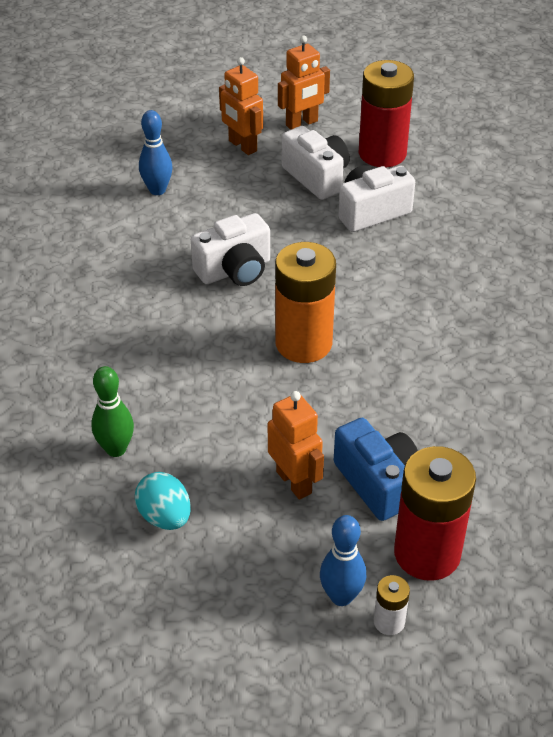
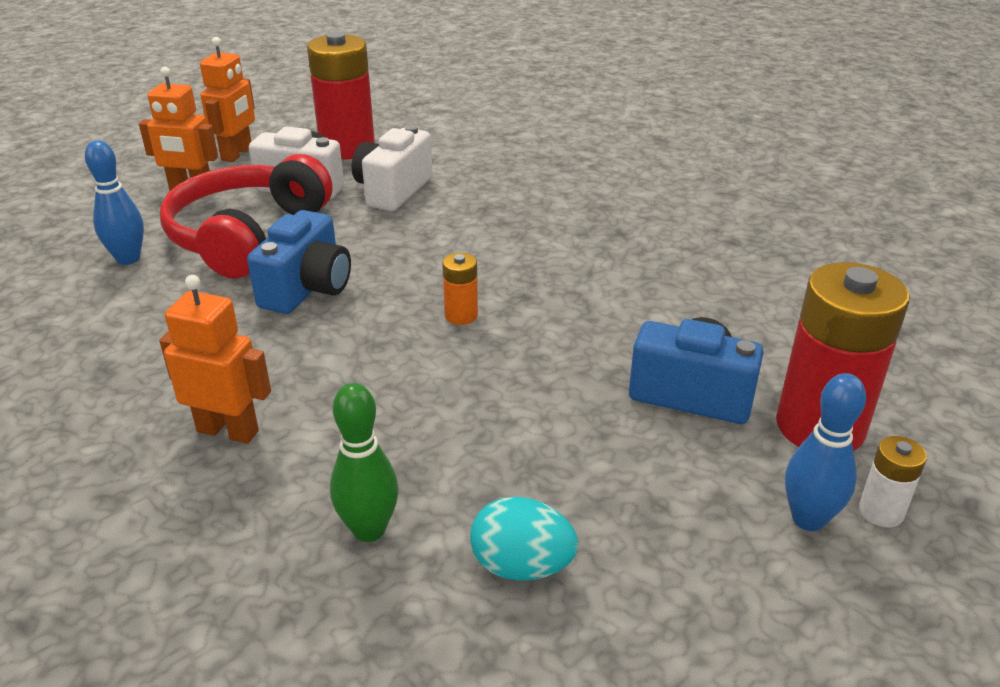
camera: 40 degrees left, 10 degrees down
(235, 270) = (307, 289): white camera -> blue camera
(240, 205) = (247, 235): none -> red headphones
(294, 482) = (615, 441): orange robot -> orange robot (228, 431)
(303, 343) = (461, 315): orange battery -> orange battery, size x0.45

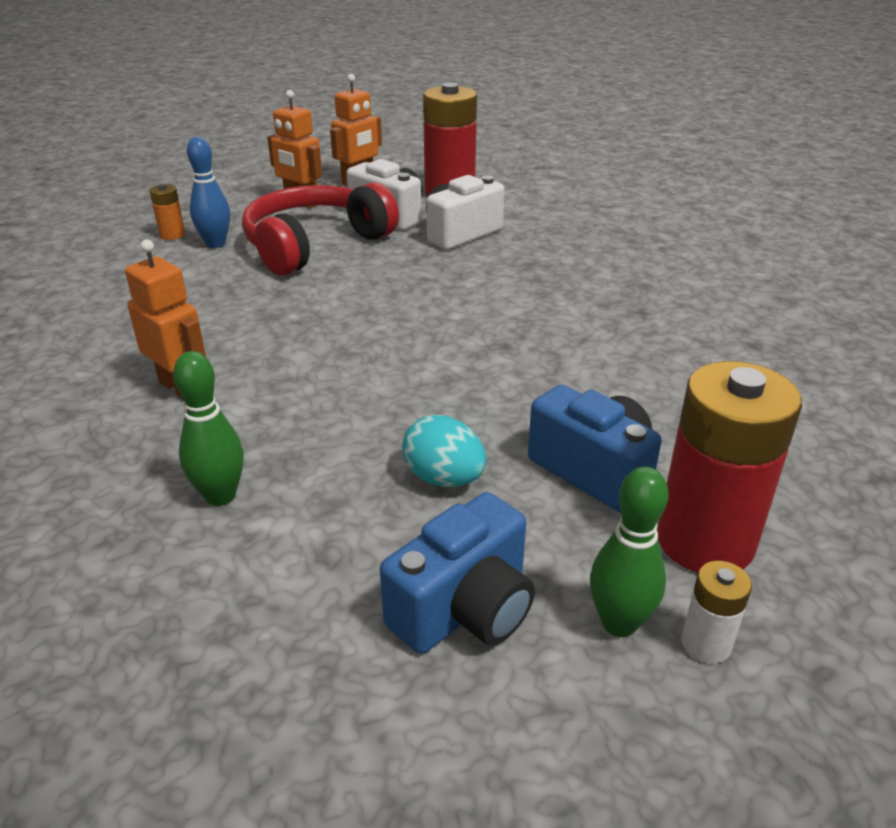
camera: 25 degrees right, 0 degrees up
(307, 289) = (327, 296): blue camera -> blue camera (465, 609)
(461, 315) = (435, 347): orange battery -> orange battery (172, 235)
(522, 566) = (316, 568): turquoise egg -> turquoise egg (444, 478)
(808, 519) = (619, 623): blue bowling pin -> green bowling pin

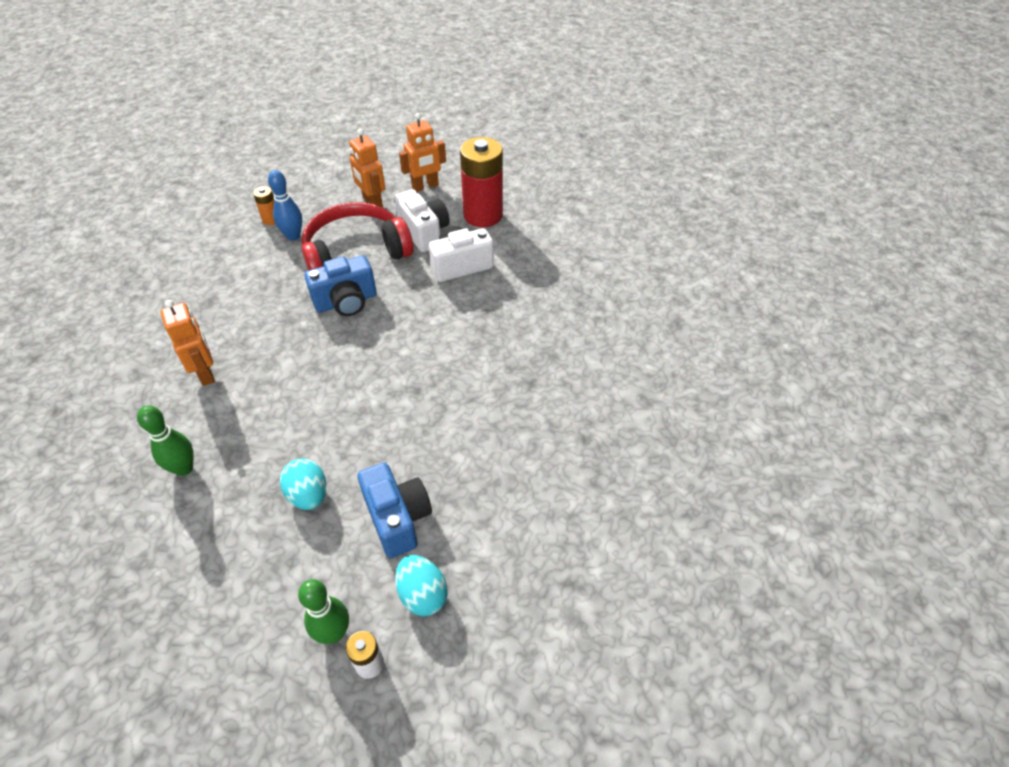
camera: 20 degrees right, 15 degrees up
(465, 609) = (261, 593): blue camera -> blue camera (346, 301)
(705, 541) = (422, 594): red battery -> turquoise egg

